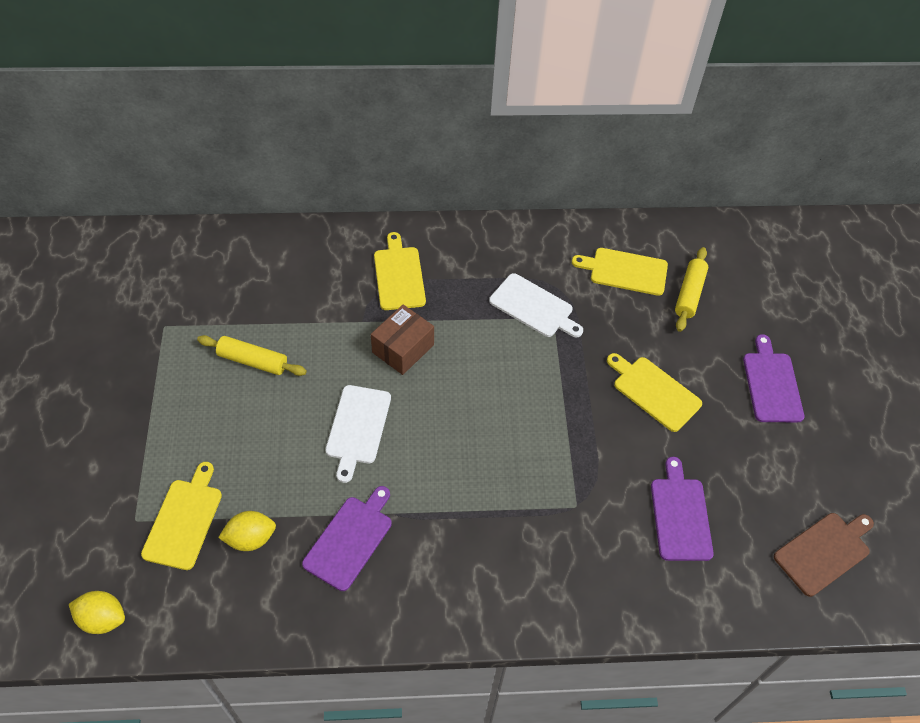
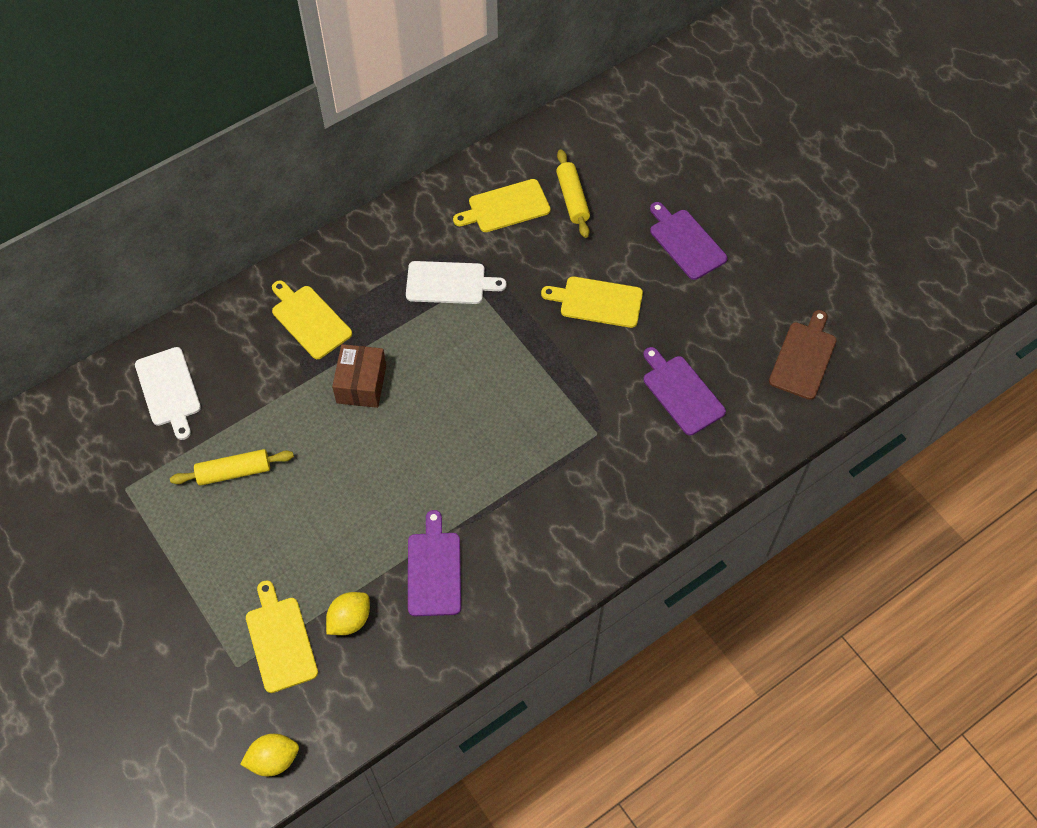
camera: 30 degrees left, 5 degrees up
(357, 428) = (372, 475): white cutting board -> white cutting board (168, 390)

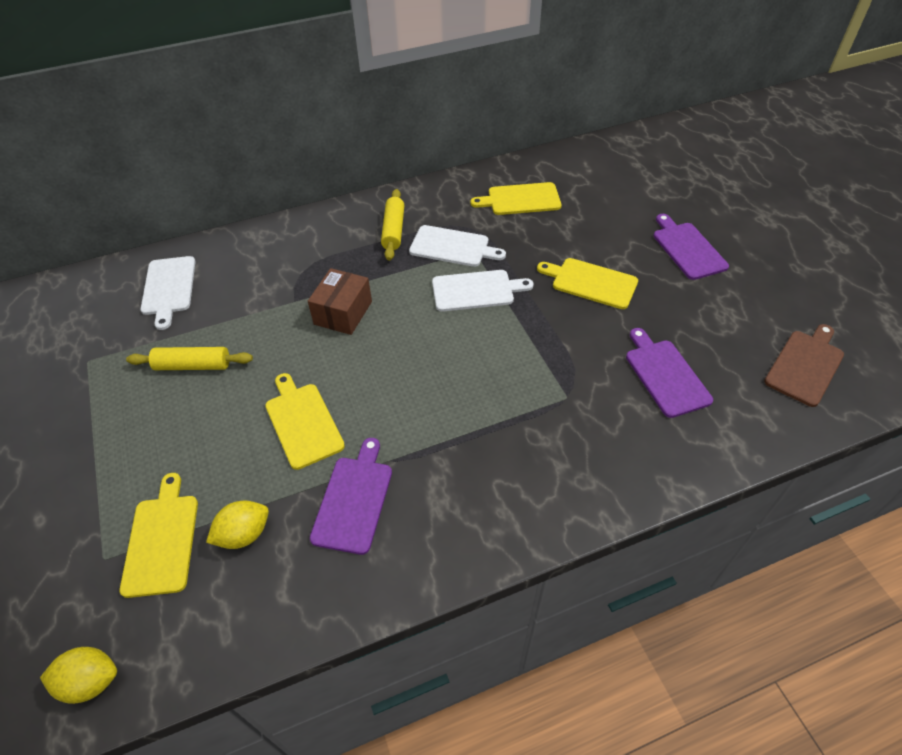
camera: 15 degrees right, 10 degrees down
(309, 320) = (316, 255): yellow cutting board -> yellow cutting board (303, 422)
(487, 333) = (476, 291): none -> white cutting board
(572, 199) = (583, 202): yellow rolling pin -> yellow rolling pin (394, 230)

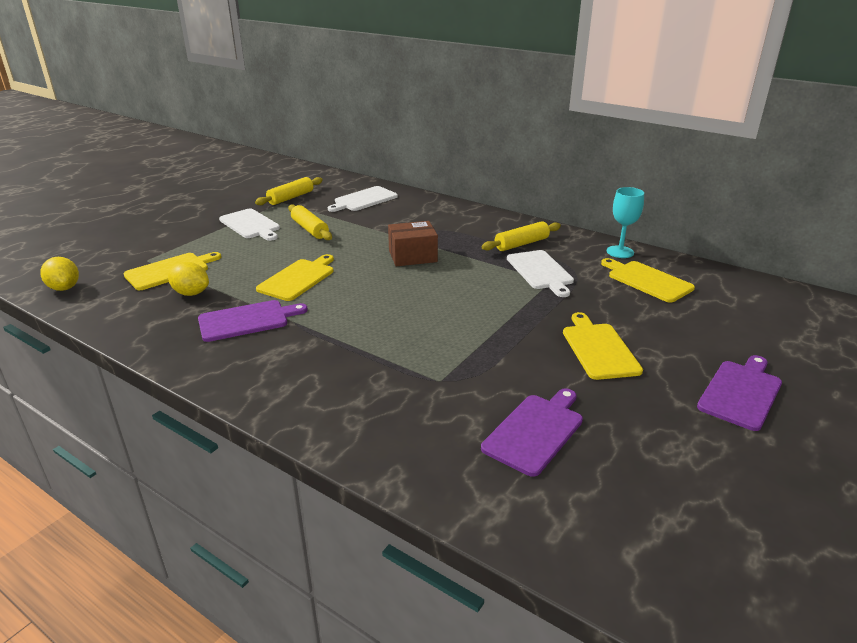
camera: 55 degrees right, 20 degrees down
(82, 348) = (291, 198): none -> yellow rolling pin
(464, 185) = (620, 252): none -> turquoise goblet
(476, 291) = (507, 297): white cutting board -> white cutting board (250, 225)
(805, 365) = (687, 543): brown cutting board -> none

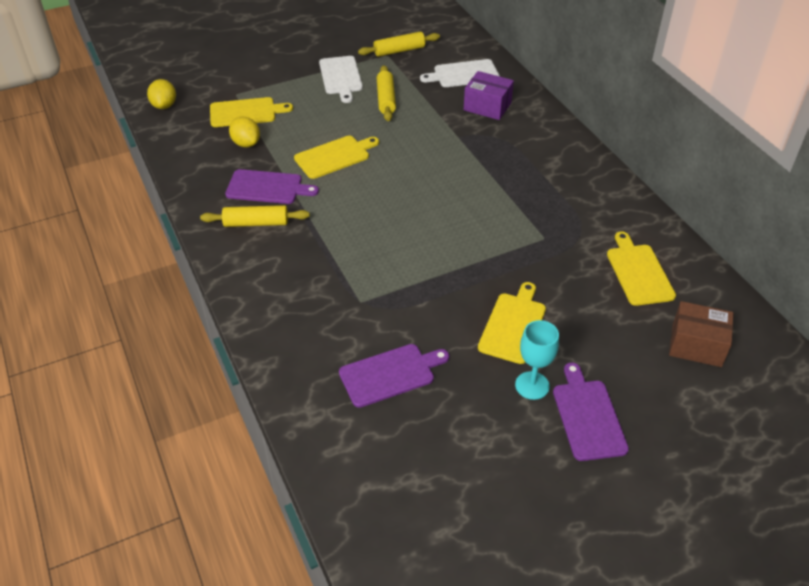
camera: 30 degrees right, 15 degrees up
(406, 214) = (487, 106): none -> purple box
(412, 256) = (448, 164): brown box -> brown box (696, 345)
(521, 244) = (562, 184): yellow rolling pin -> yellow rolling pin (256, 223)
(540, 271) = (546, 224): white cutting board -> none
(620, 252) = (650, 228): turquoise goblet -> turquoise goblet (532, 385)
(741, 392) = (588, 416): purple cutting board -> purple cutting board turned 75 degrees counterclockwise

